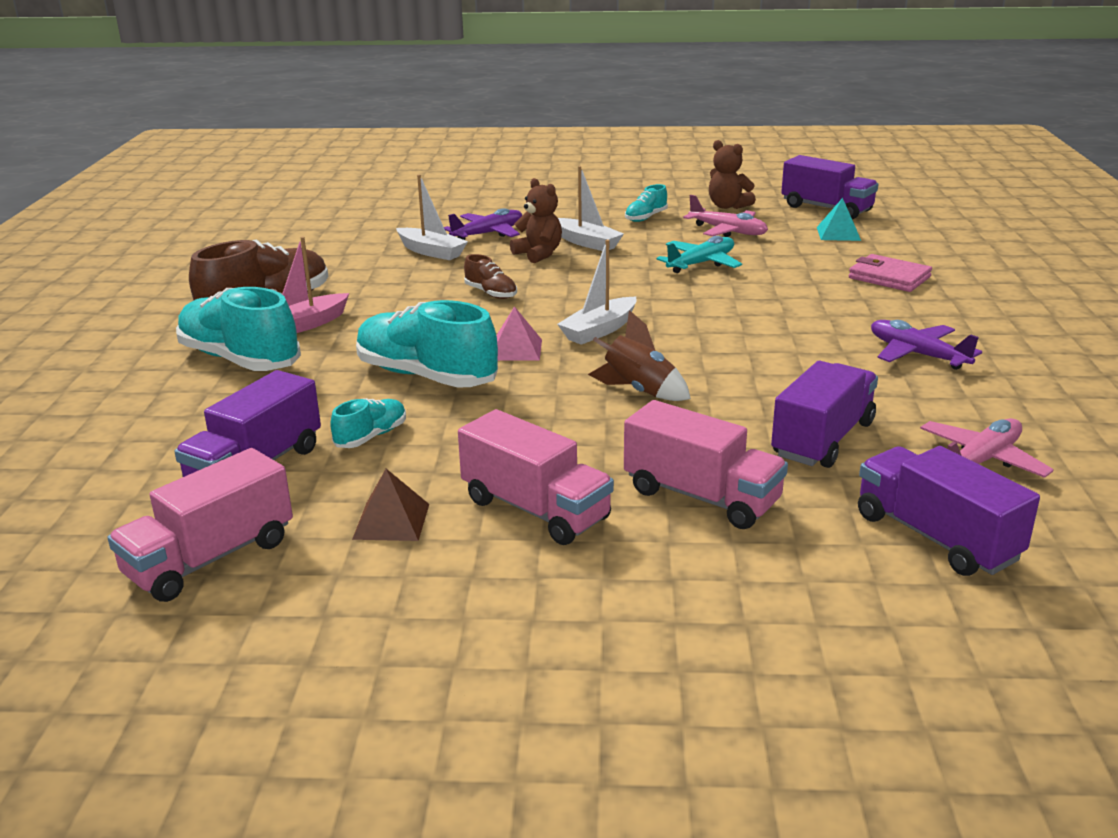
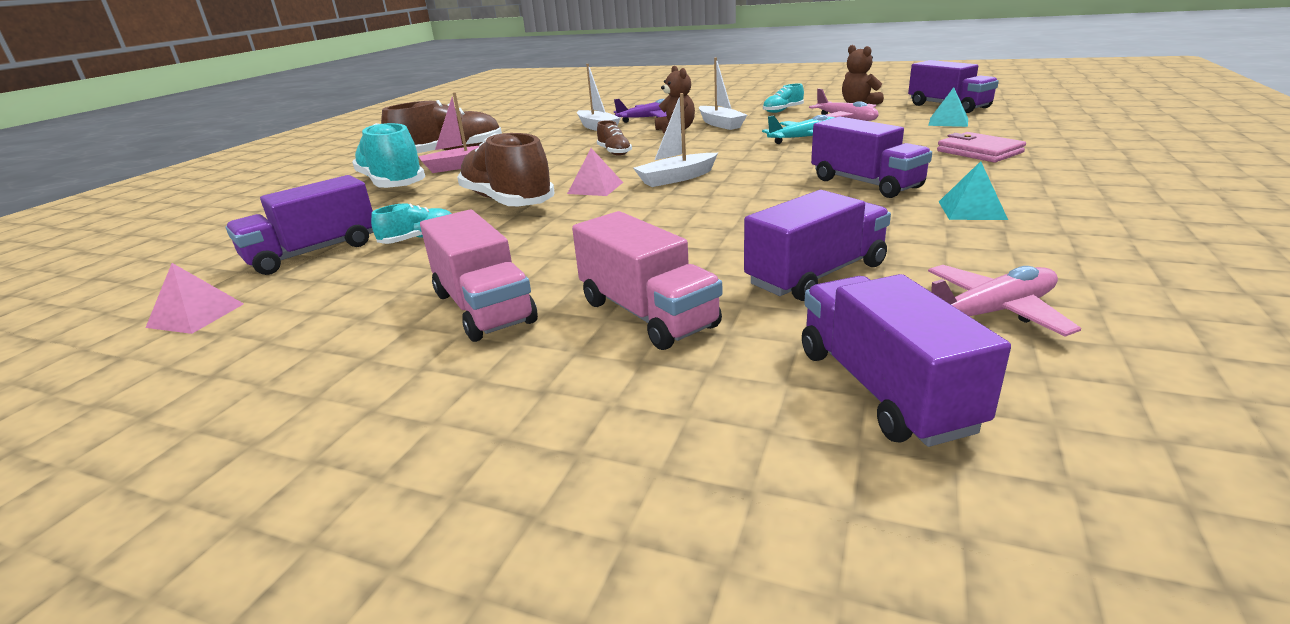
camera: 20 degrees right, 0 degrees up
(210, 558) = (196, 315): pink truck -> pink pyramid
(391, 521) = (358, 303): brown pyramid -> none
(426, 376) = (507, 201): turquoise shoe -> brown shoe
(638, 391) = (668, 222): brown rocket -> none
(803, 326) = (865, 183): none -> purple truck
(917, 354) = (972, 210): purple plane -> turquoise pyramid

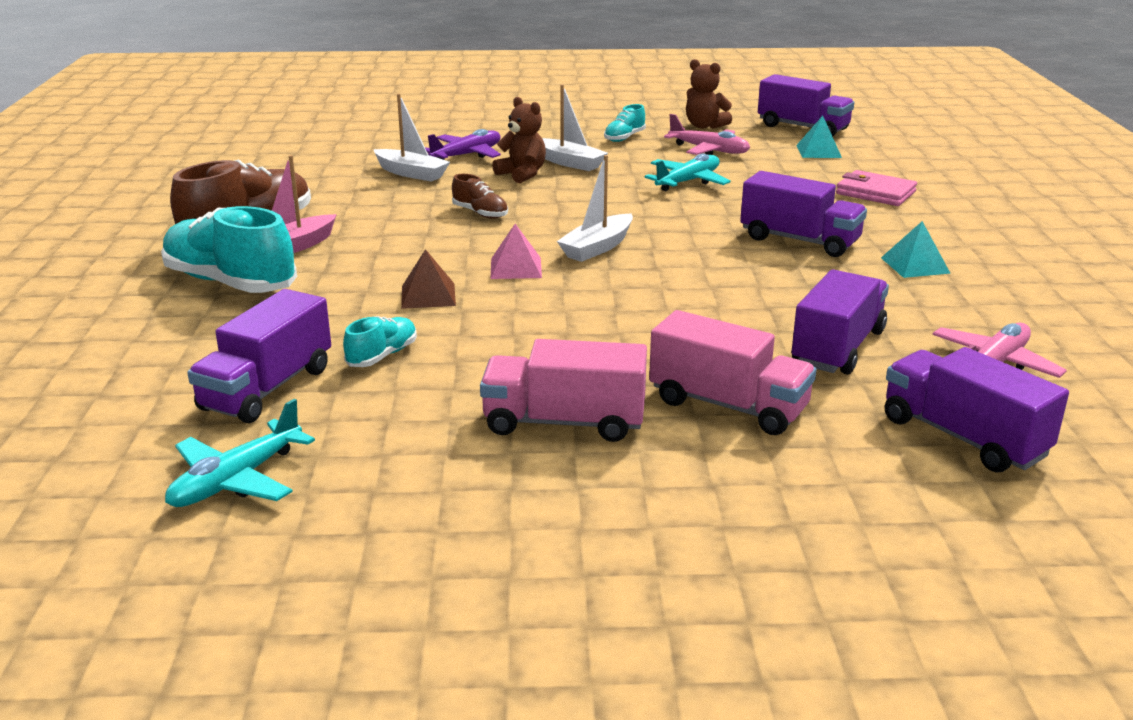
camera: 25 degrees left, 0 degrees up
(196, 315) = (236, 480): pink pyramid -> turquoise plane
(483, 307) = (564, 422): pink truck -> pink truck turned 150 degrees clockwise
(507, 201) = (428, 295): brown shoe -> brown pyramid

